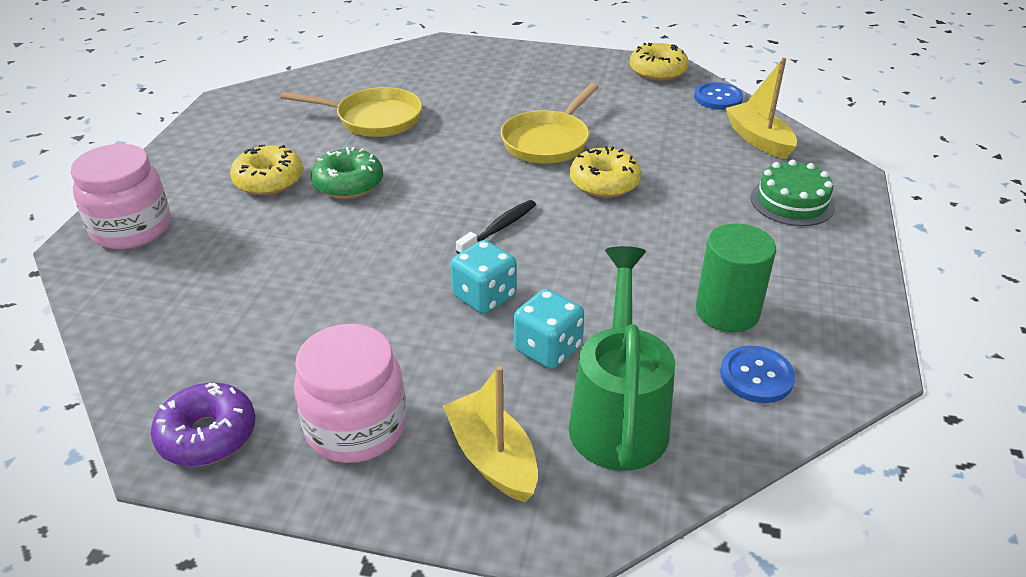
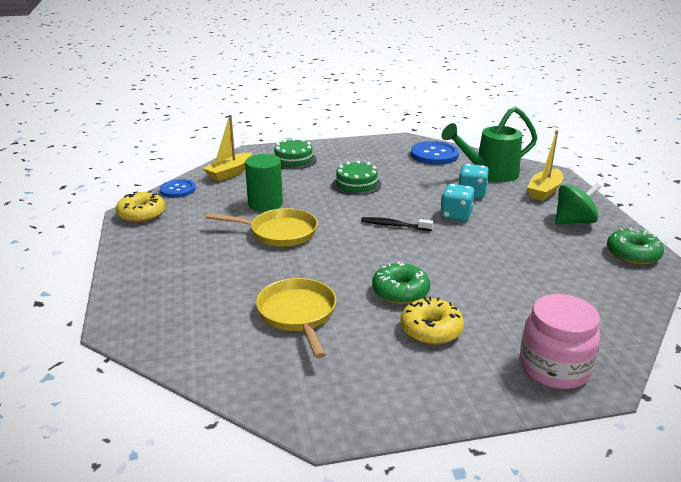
camera: 115 degrees left, 10 degrees down
(207, 435) = (633, 254): purple donut -> green donut
(356, 427) = (574, 221): pink jar -> green spinning top
(604, 183) = (316, 206): yellow donut -> none
(659, 236) = (356, 184): none -> green cake
(727, 311) = (400, 164): green cylinder -> green cylinder (265, 204)
(756, 376) = (434, 155): blue button -> blue button, size x1.53

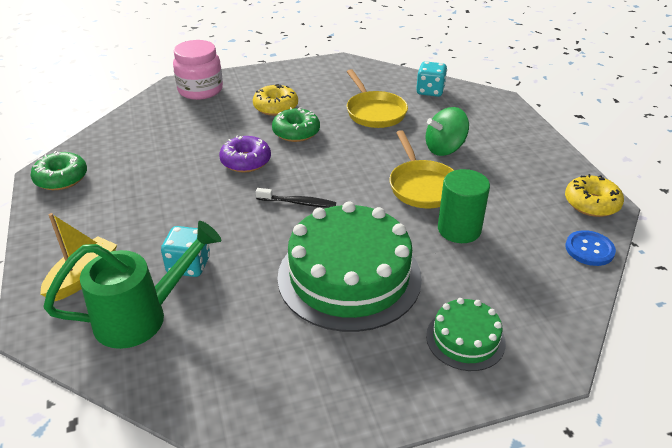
camera: 175 degrees right, 10 degrees up
(229, 173) = (546, 293): yellow boat -> none
(279, 233) = (422, 186): yellow pan -> yellow pan turned 105 degrees counterclockwise
(356, 184) = (349, 276): green cake -> green cake, size x2.02
(434, 155) = (217, 375): blue button -> none
(451, 262) = (246, 161): none -> purple donut
(456, 215) = (223, 222): turquoise dice -> turquoise dice (430, 91)
(574, 221) = (86, 220): green spinning top -> green spinning top (445, 148)

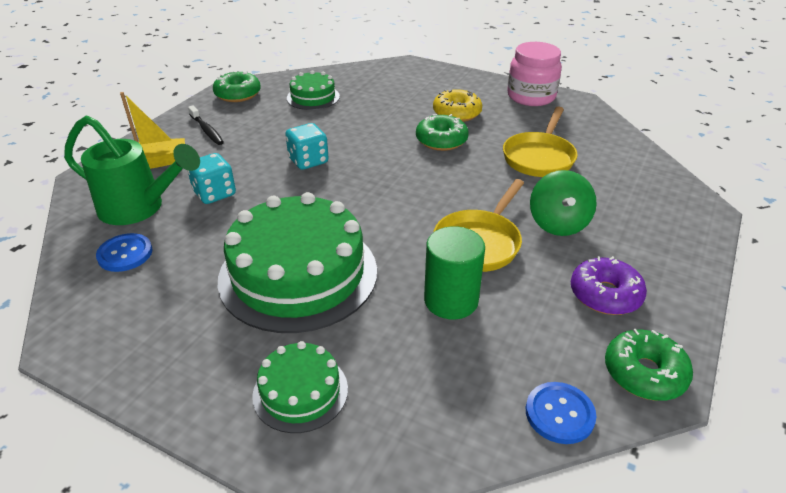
camera: 45 degrees right, 0 degrees up
(140, 147) = (313, 97): none -> green cake
(195, 354) = (125, 254): none -> blue button
(200, 90) = (419, 75): pink jar -> pink jar (531, 96)
(246, 161) = (367, 143): purple donut -> purple donut (605, 295)
(298, 203) = (354, 195): black toothbrush -> black toothbrush (207, 130)
(430, 91) = (631, 165): turquoise dice -> turquoise dice (308, 161)
(445, 148) = (558, 223): green spinning top -> green spinning top turned 105 degrees counterclockwise
(591, 203) = (644, 373): yellow donut -> green donut

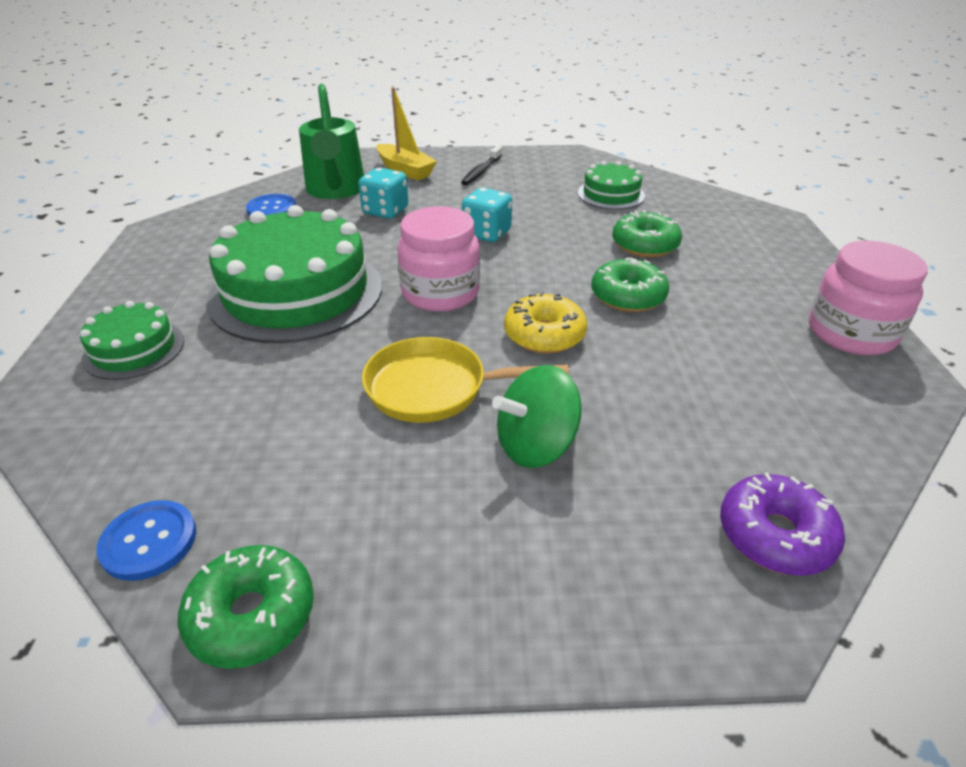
camera: 60 degrees right, 0 degrees up
(238, 94) = (562, 160): green donut -> green donut (644, 245)
(369, 206) = (440, 293): none -> pink jar
(451, 300) = (311, 398): green cylinder -> none
(457, 113) = (709, 288): yellow donut -> yellow donut (544, 335)
(539, 157) = (687, 385): yellow pan -> none
(605, 295) = (403, 534): purple donut -> purple donut (775, 535)

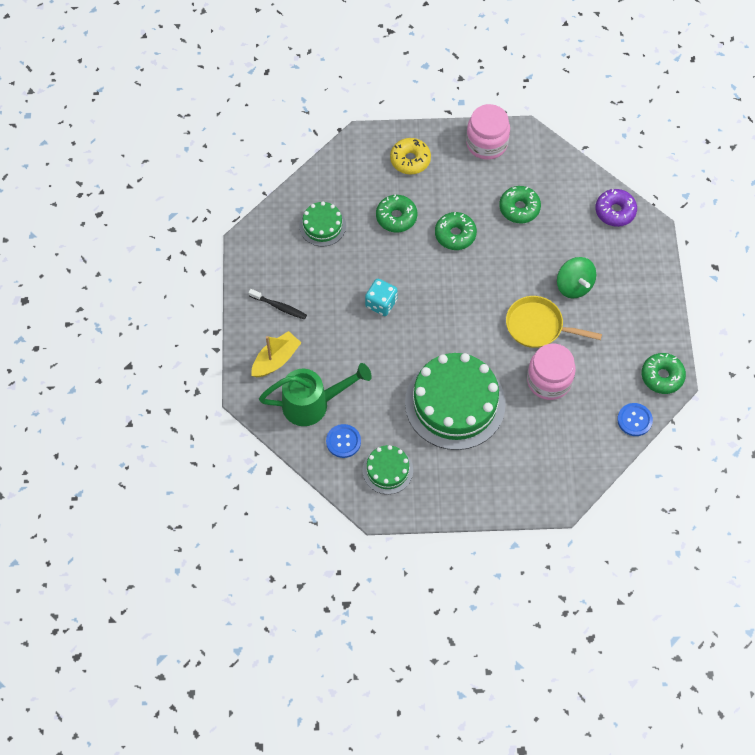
camera: 90 degrees left, 25 degrees up
(134, 349) = (513, 471): green cake -> green cake (387, 470)
(385, 211) = (347, 366): turquoise dice -> none
(434, 388) = (538, 326): yellow pan -> yellow pan turned 105 degrees clockwise
(440, 293) = (454, 327): pink jar -> pink jar (549, 381)
(544, 335) = (493, 277): yellow donut -> yellow donut (410, 160)
(715, 370) = (519, 208): none -> green donut

